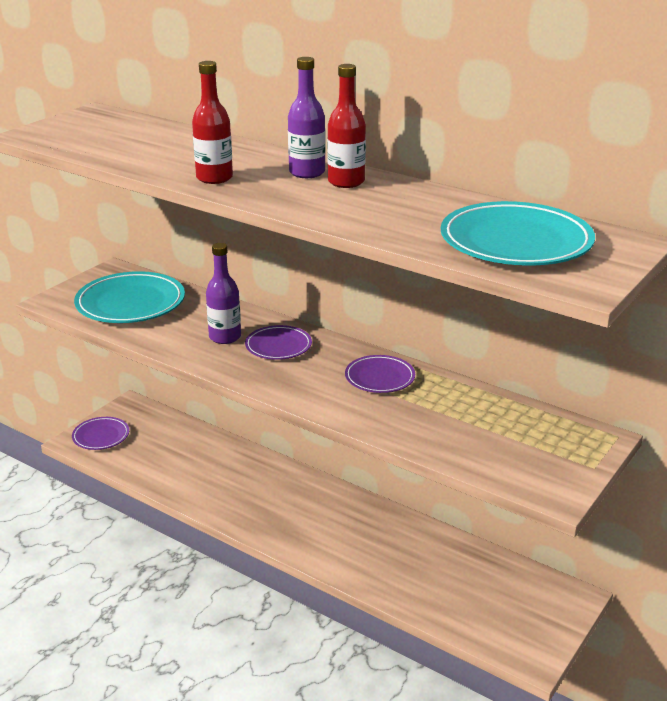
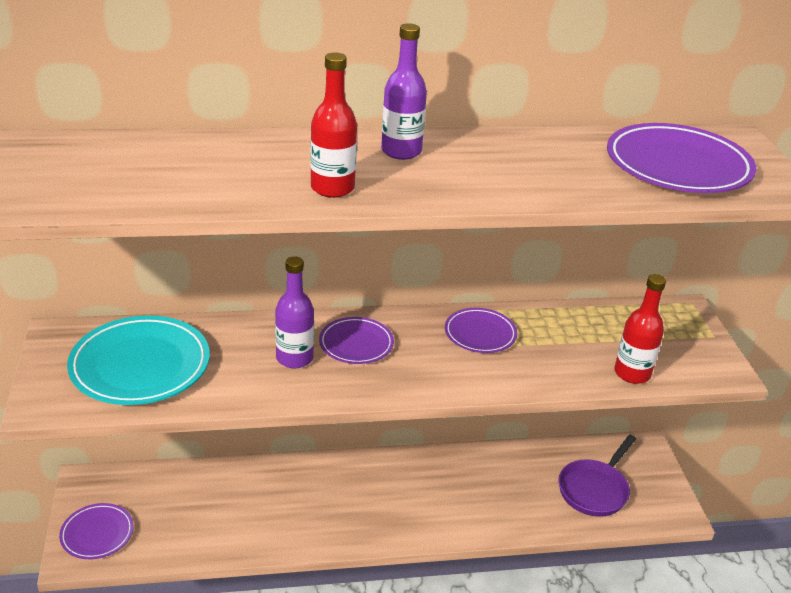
camera: 45 degrees left, 5 degrees up
(346, 182) = (452, 150): red bottle -> red bottle (632, 373)
(478, 599) = (594, 489): none -> purple pan
(515, 242) = (678, 166): turquoise plate -> purple plate

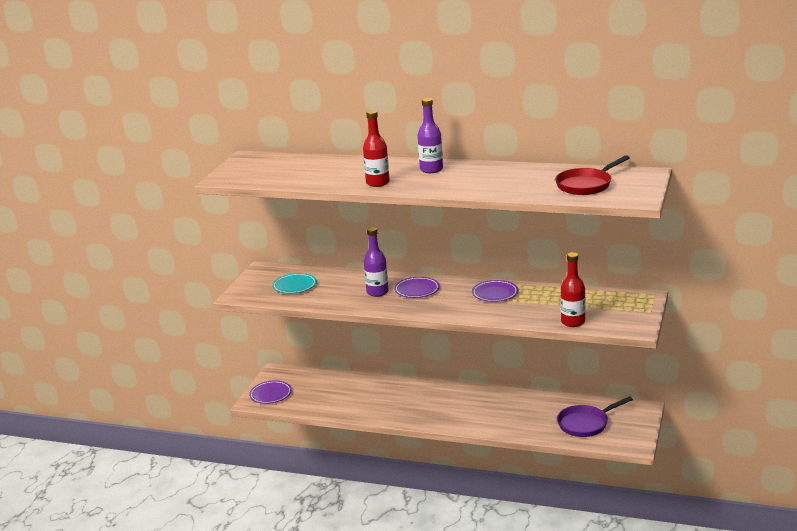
camera: 30 degrees right, 10 degrees down
(140, 366) = (294, 286): turquoise plate -> turquoise plate, size x0.57
(678, 166) = (586, 185): purple plate -> red pan

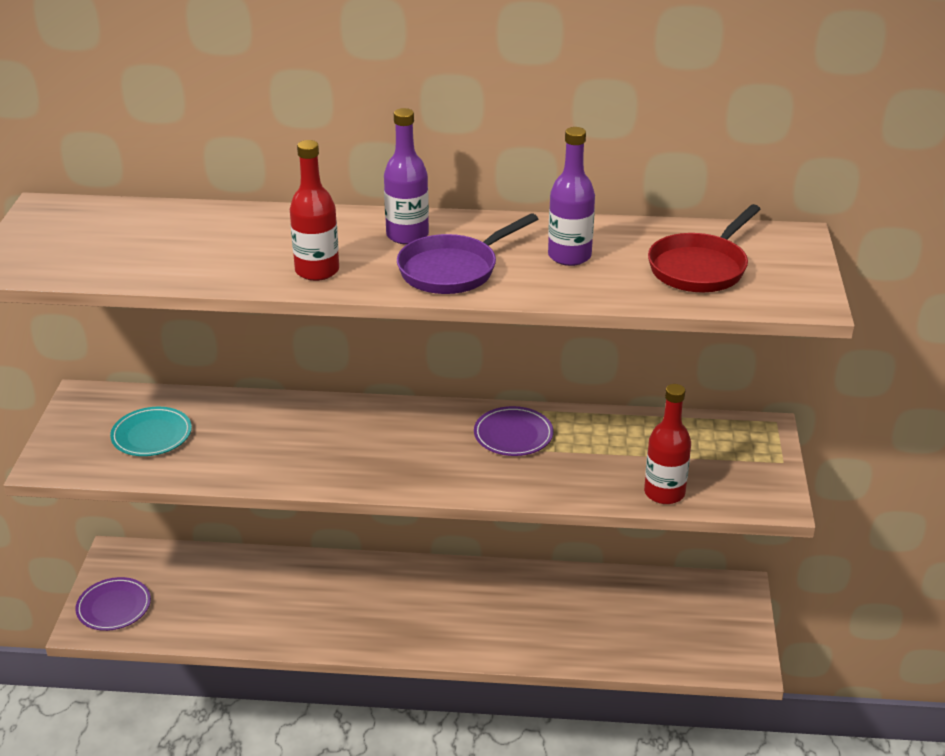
camera: 15 degrees left, 10 degrees up
(377, 292) = (306, 442): purple bottle -> purple bottle (569, 256)
(417, 290) = (375, 434): purple plate -> none
(586, 424) = (659, 628): purple pan -> purple pan (453, 270)

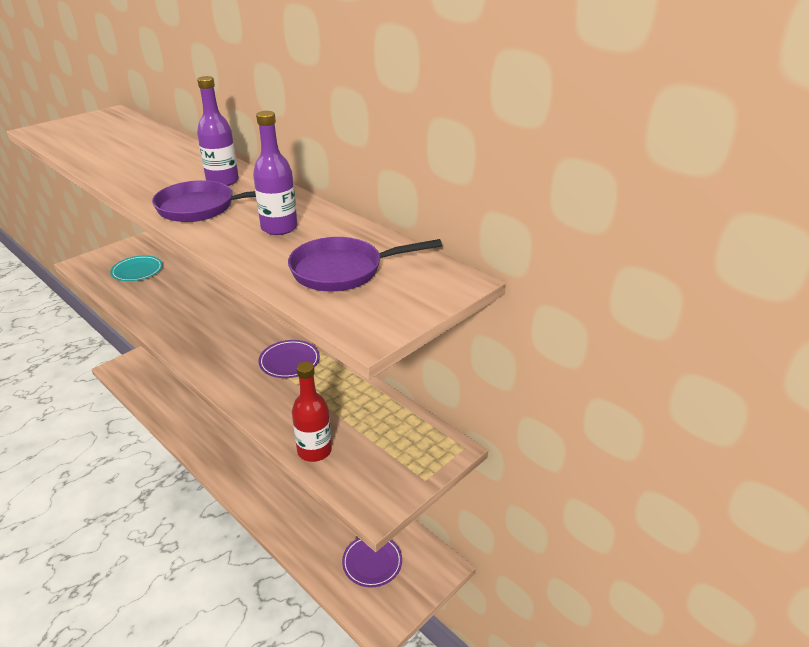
camera: 40 degrees right, 0 degrees up
(114, 607) = (137, 366): purple plate -> purple plate (372, 562)
(317, 271) = (141, 181): red bottle -> none
(700, 268) = (343, 270): red pan -> purple pan

